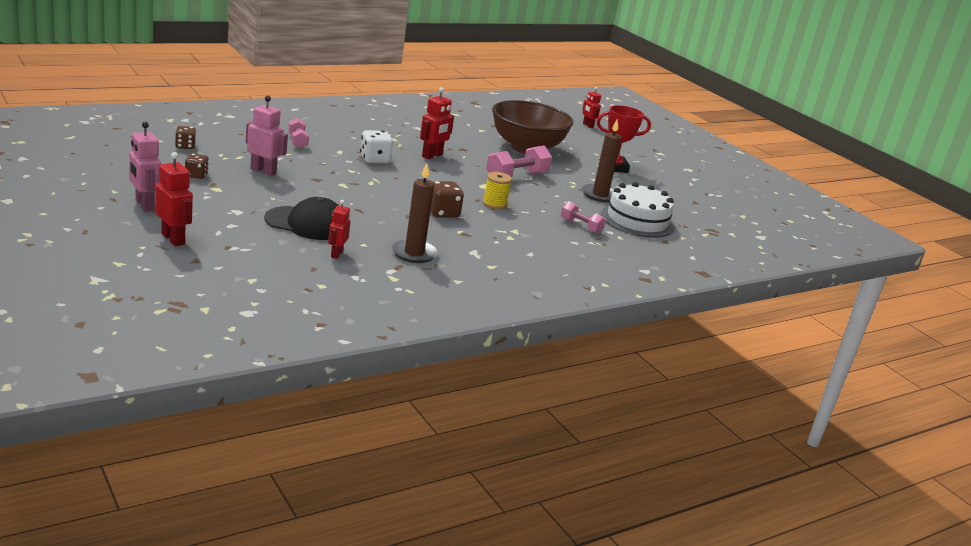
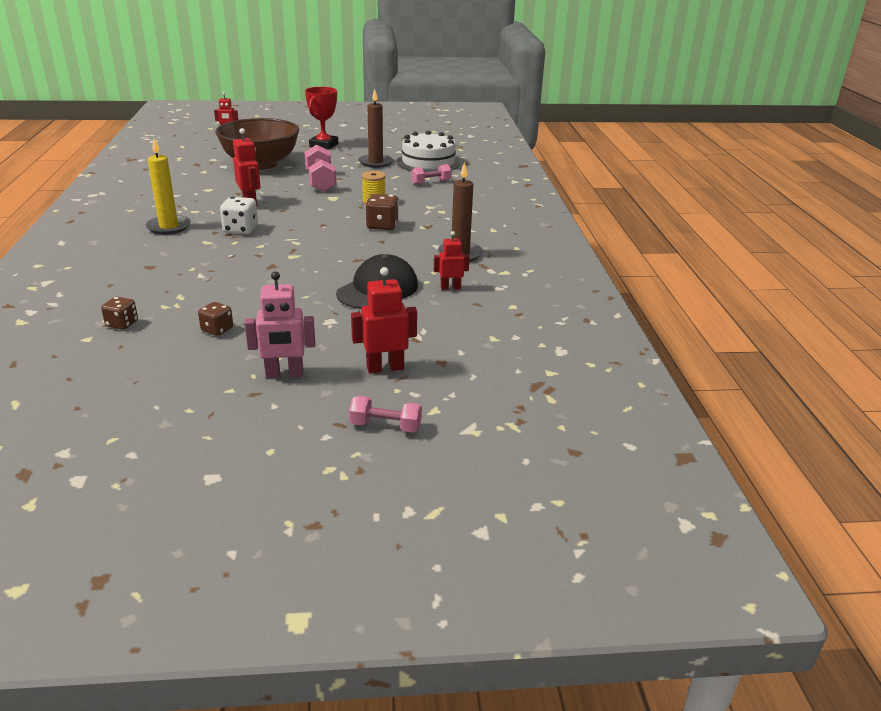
camera: 60 degrees left, 5 degrees up
(263, 171) = (231, 289): pink robot -> none
(297, 141) = (161, 257): pink dumbbell -> pink dumbbell (385, 426)
(336, 254) = (450, 287): red robot -> red robot turned 135 degrees clockwise
(354, 135) = (169, 227): none -> yellow candle

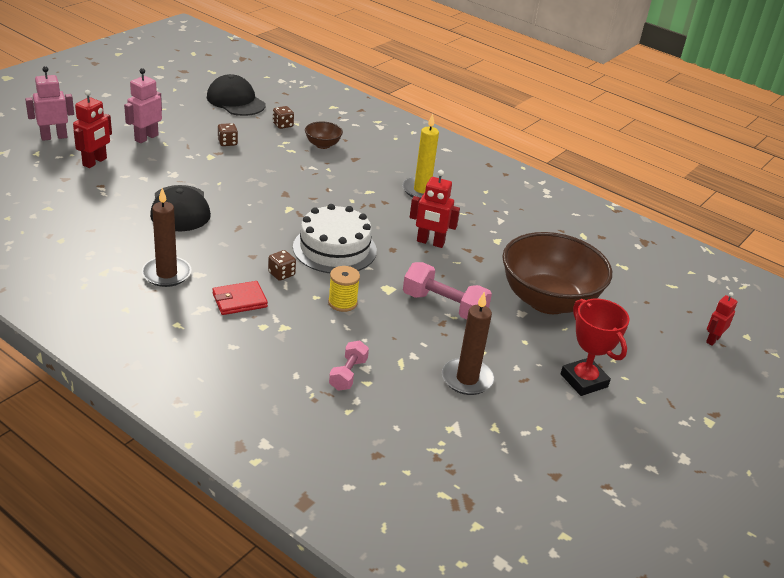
camera: 130 degrees right, 5 degrees up
(90, 379) = (235, 101): none -> black cap
(141, 288) = (322, 145): none -> brown bowl
(240, 230) = (373, 212): white dice -> none
(382, 226) = (281, 274): brown dice -> brown dice, size x0.66
(385, 426) = (54, 137): pink dumbbell -> pink robot
(428, 162) = (419, 421): white cake -> white cake (334, 249)
(434, 225) = (239, 300): none -> red wallet
(450, 287) = (129, 235): red robot -> none

